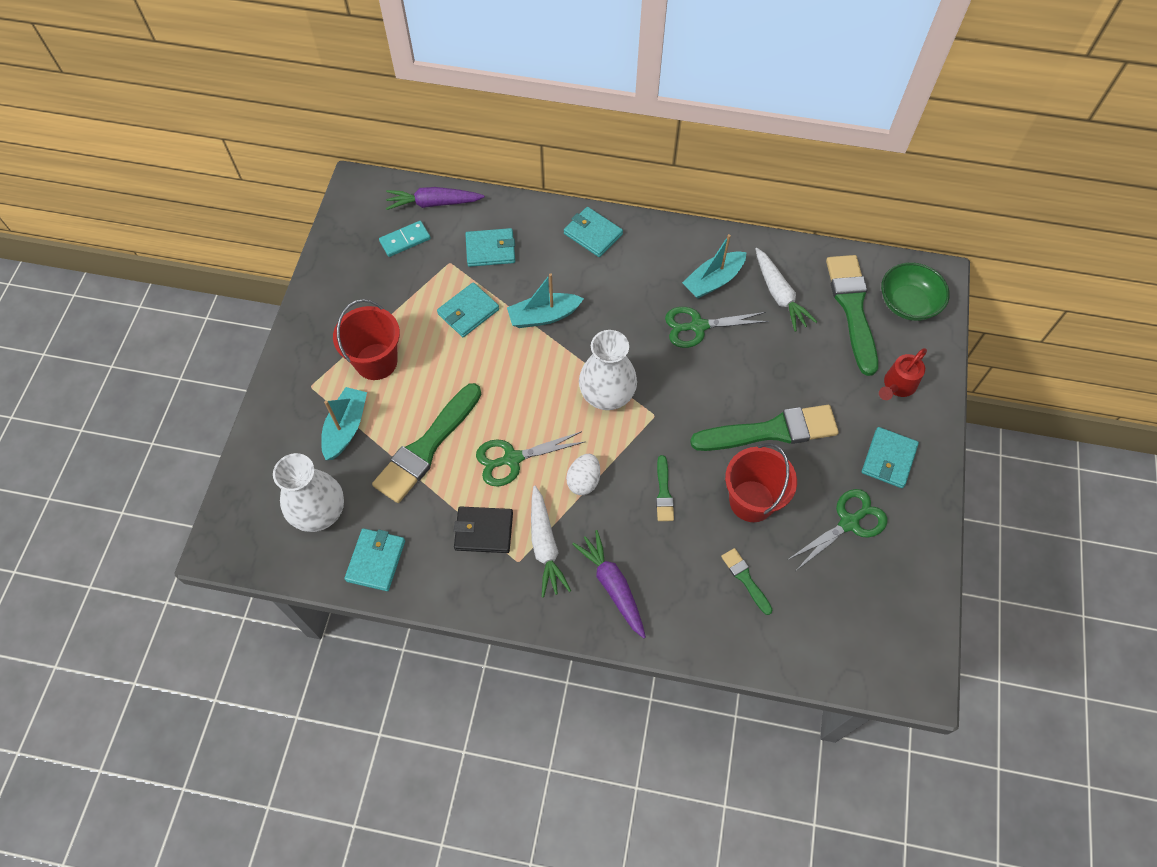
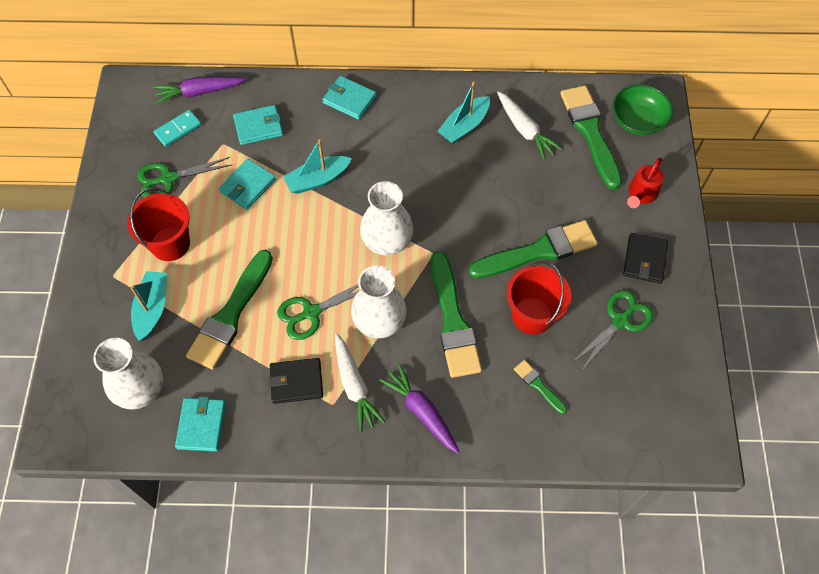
camera: 10 degrees left, 0 degrees up
(583, 481) = (379, 322): white egg -> white vase
(663, 492) = (453, 320): green brush -> green brush, size x2.13
(698, 326) = (458, 168): green scissors -> green scissors (168, 179)
(888, 459) = (644, 259): turquoise wallet -> black wallet

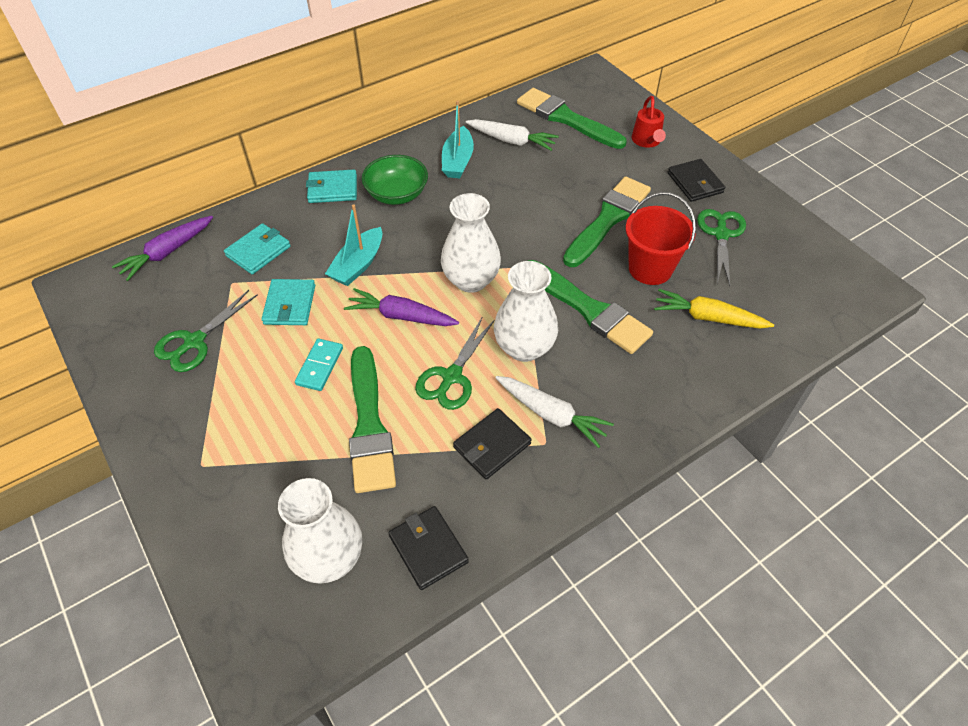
camera: 35 degrees left, 10 degrees down
(152, 308) = (276, 470): turquoise boat -> none
(170, 244) = (246, 398): red bucket -> none
(178, 129) = (169, 294): turquoise domino -> turquoise domino (319, 366)
(201, 425) = (428, 549): turquoise wallet -> black wallet
(421, 411) = (632, 398): purple carrot -> purple carrot (401, 316)
(538, 385) = (708, 317): green brush -> yellow carrot
(637, 121) = (594, 95): green bowl -> green bowl (397, 194)

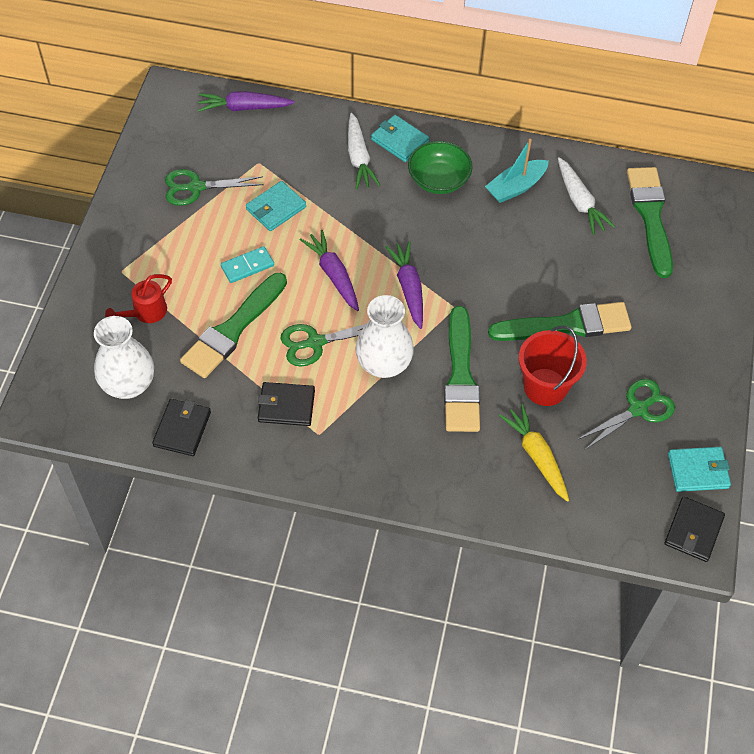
camera: 45 degrees right, 5 degrees up
(258, 251) = (299, 152): turquoise wallet -> turquoise wallet (698, 471)
(358, 265) = (349, 214): turquoise boat -> none
(471, 280) = (408, 288): white vase -> purple carrot
(551, 414) = (345, 421): white carrot -> white carrot (359, 158)
(647, 141) = (690, 288): red watering can -> red watering can (145, 313)
(695, 183) = (679, 353): black wallet -> black wallet (693, 530)

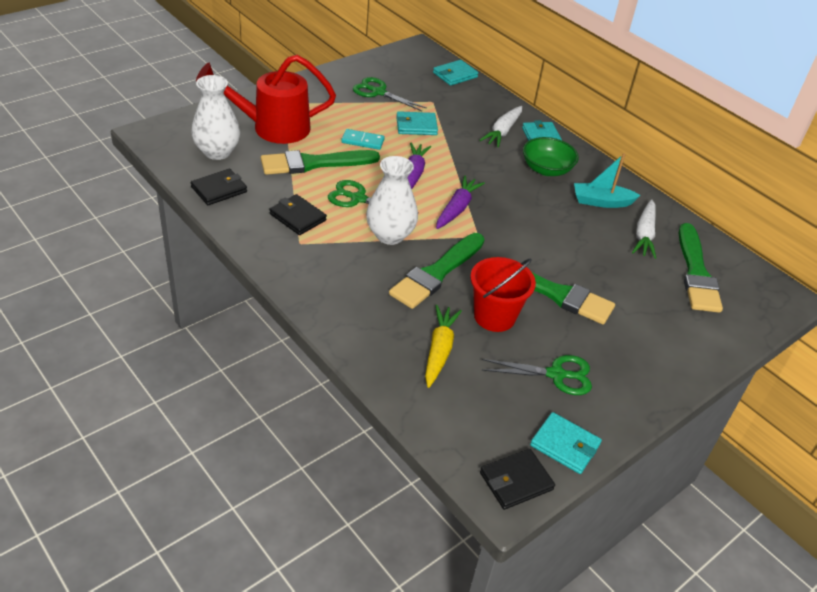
camera: 35 degrees right, 15 degrees down
(145, 313) = (272, 127): red watering can -> red watering can, size x2.08
(244, 108) = (455, 75): purple carrot -> turquoise wallet
(650, 216) = (696, 273): green brush -> green brush turned 150 degrees clockwise

